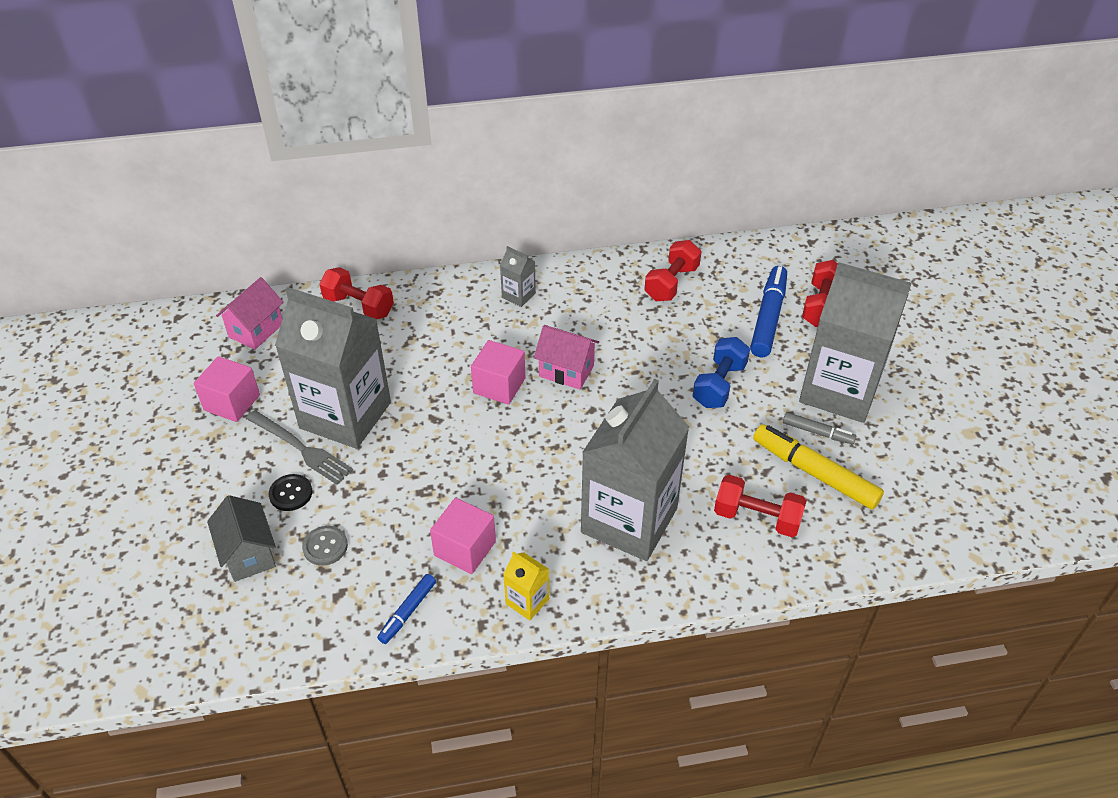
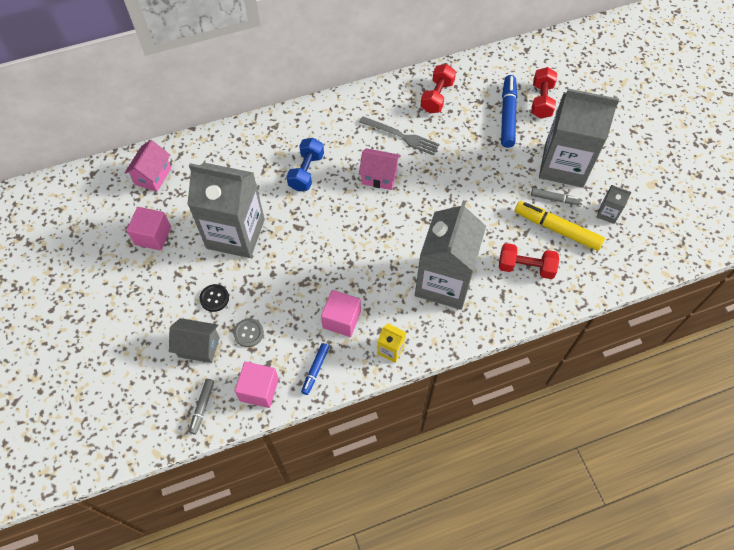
camera: 10 degrees left, 15 degrees up
(228, 637) = (202, 407): none -> grey marker
(249, 554) = (199, 347): grey house -> grey house turned 45 degrees counterclockwise
(301, 449) = (212, 264): grey fork -> grey fork (401, 136)
(359, 306) = (221, 146): red dumbbell -> none
(499, 386) = (336, 195): pink cube -> pink cube (259, 389)
(518, 295) = (333, 121): grey carton -> grey carton (607, 213)
(719, 385) = (484, 172): blue dumbbell -> blue dumbbell (306, 172)

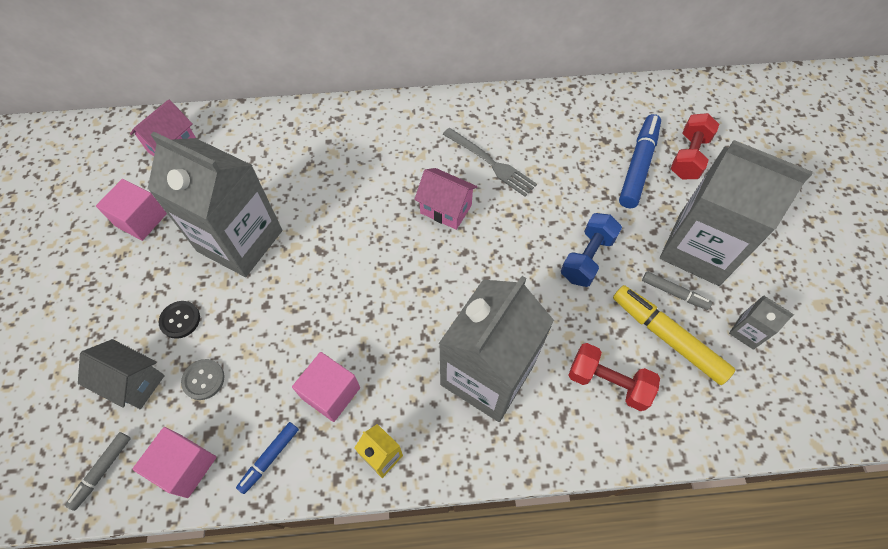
camera: 15 degrees right, 0 degrees up
(306, 172) = (356, 182): blue dumbbell -> blue dumbbell (587, 258)
(437, 96) = (551, 123): red dumbbell -> none

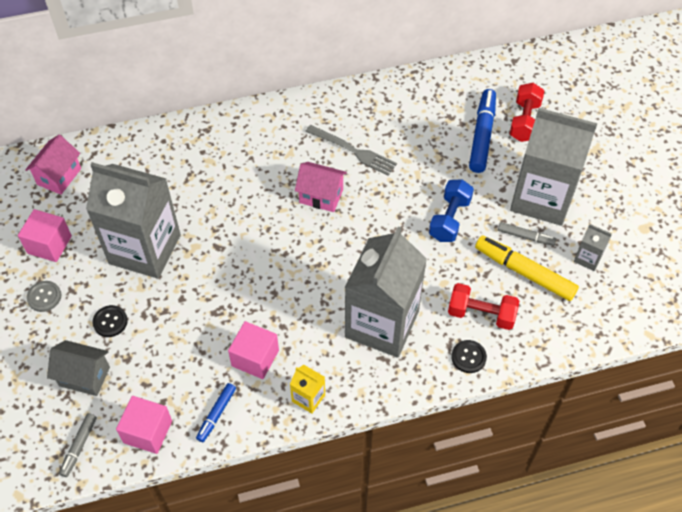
camera: 10 degrees left, 5 degrees down
(203, 380) = (144, 365): grey button -> grey button (44, 297)
(585, 436) = (468, 357): none -> black button

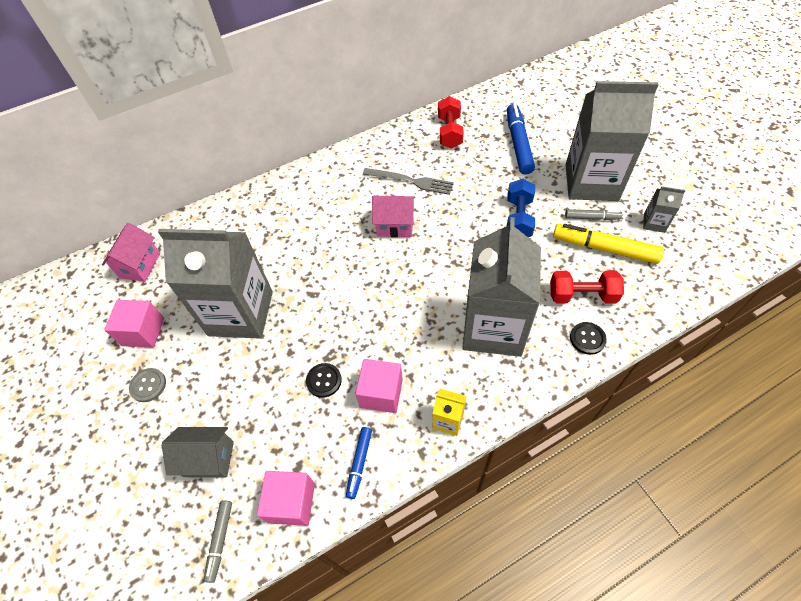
camera: 10 degrees left, 0 degrees up
(110, 322) = (223, 394): black button -> black button (324, 380)
(524, 121) = (549, 125): red dumbbell -> red dumbbell (449, 132)

